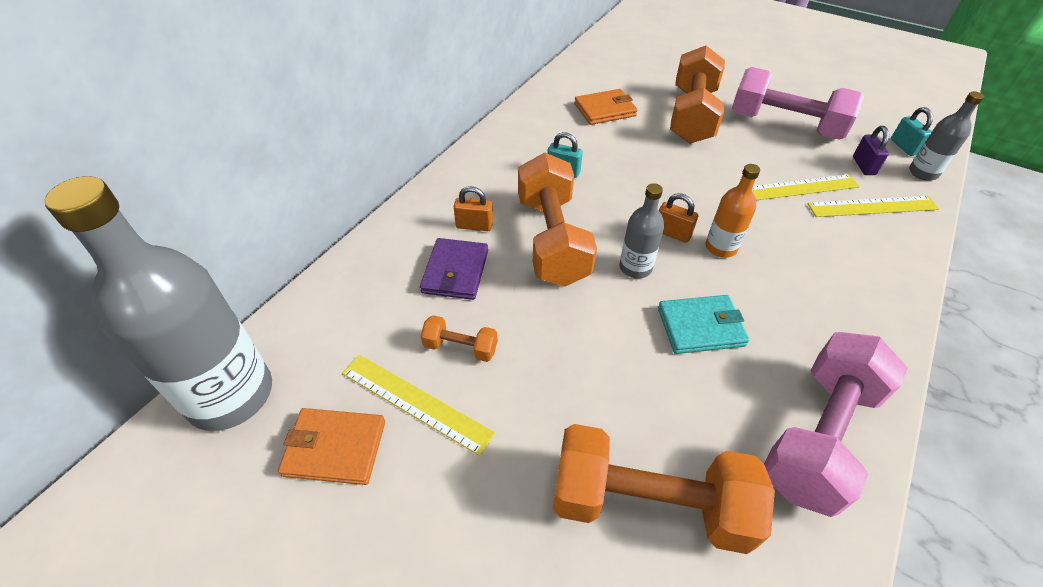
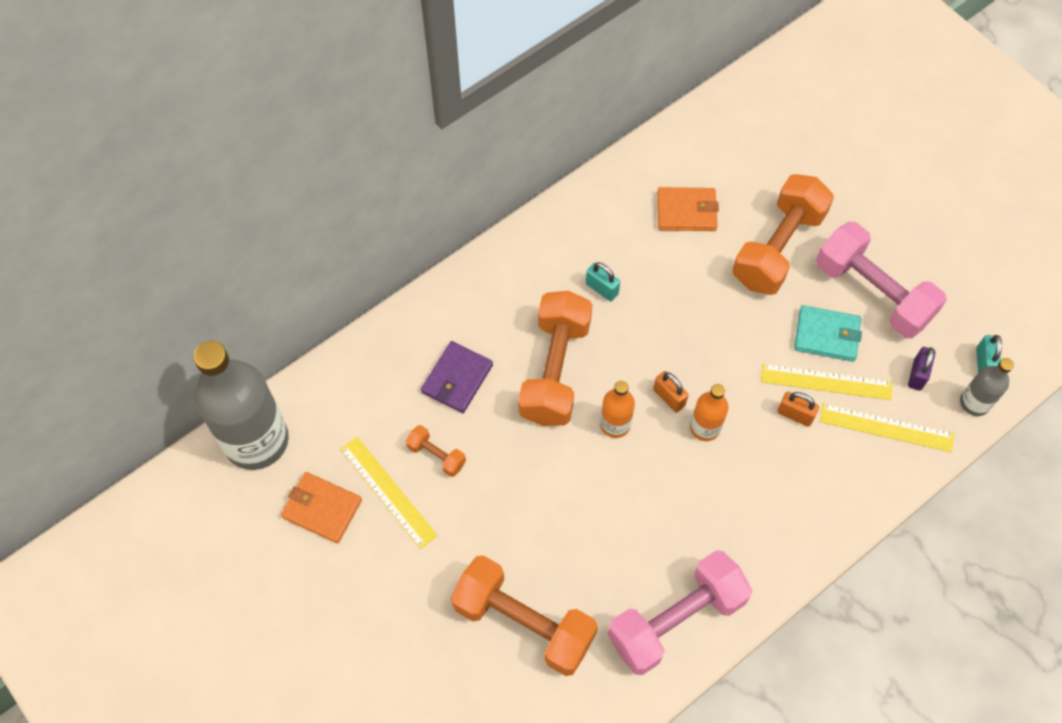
camera: 20 degrees right, 15 degrees up
(474, 226) = (491, 332): orange padlock -> orange padlock (795, 414)
(635, 267) = (615, 424): grey bottle -> orange bottle
(700, 327) = (639, 500): turquoise wallet -> turquoise wallet (826, 335)

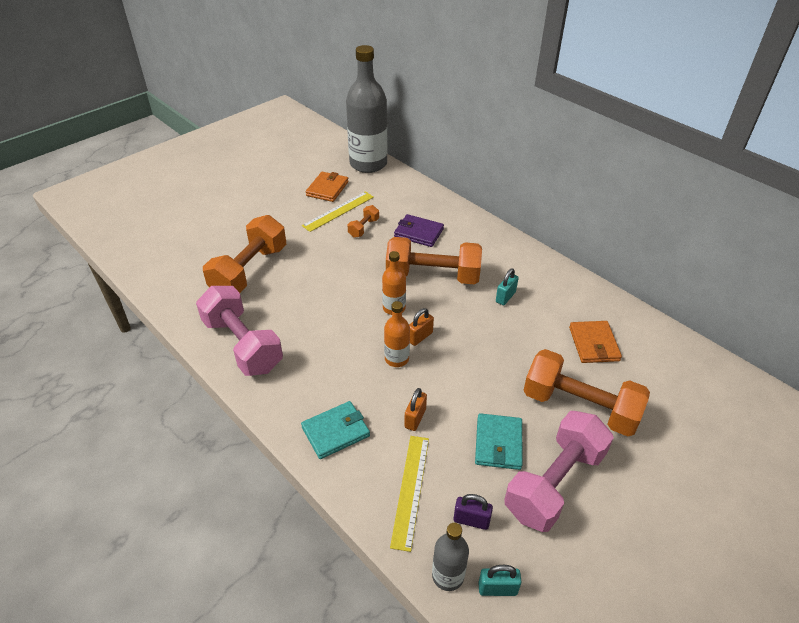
camera: 85 degrees right, 20 degrees down
(814, 501) = (335, 431): none -> turquoise wallet
(826, 382) = (450, 442): yellow ruler -> none

